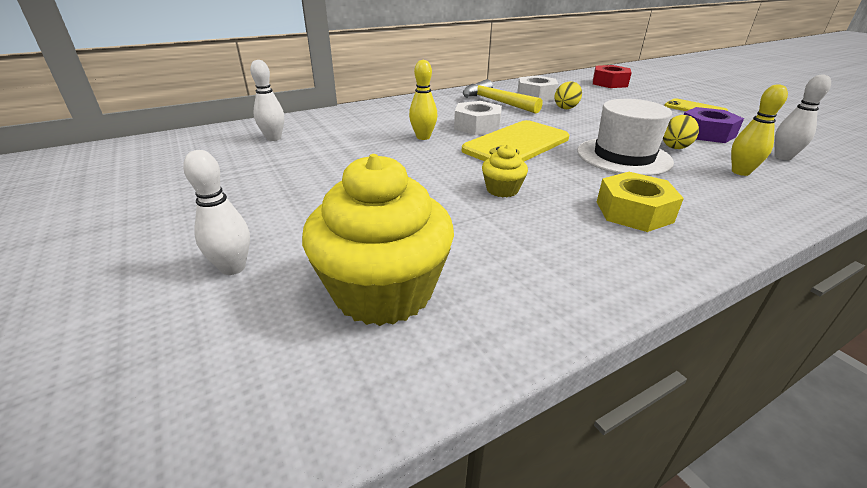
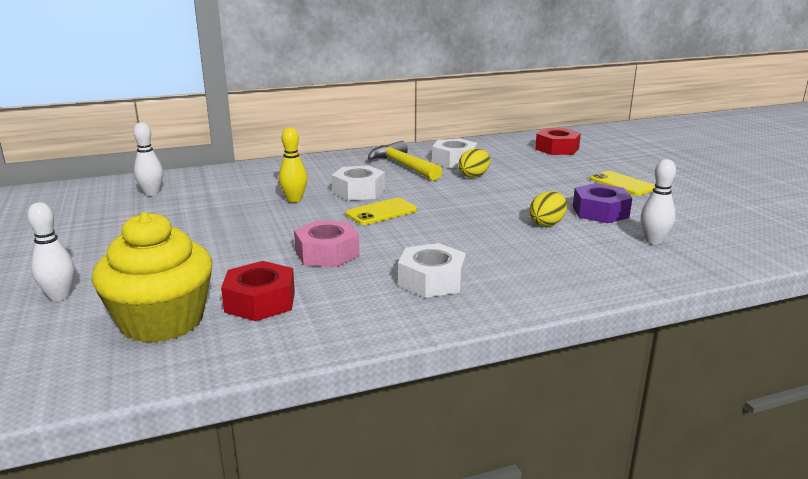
camera: 10 degrees right, 10 degrees down
(479, 252) = (260, 301): none -> red nut
(502, 190) = (327, 253): yellow cupcake -> pink nut
(516, 144) = (381, 212): yellow phone -> yellow phone, size x0.59
(623, 156) = (479, 230): white hat -> none
(633, 212) = (431, 280): yellow nut -> white nut
(740, 172) = (585, 253): yellow bowling pin -> none

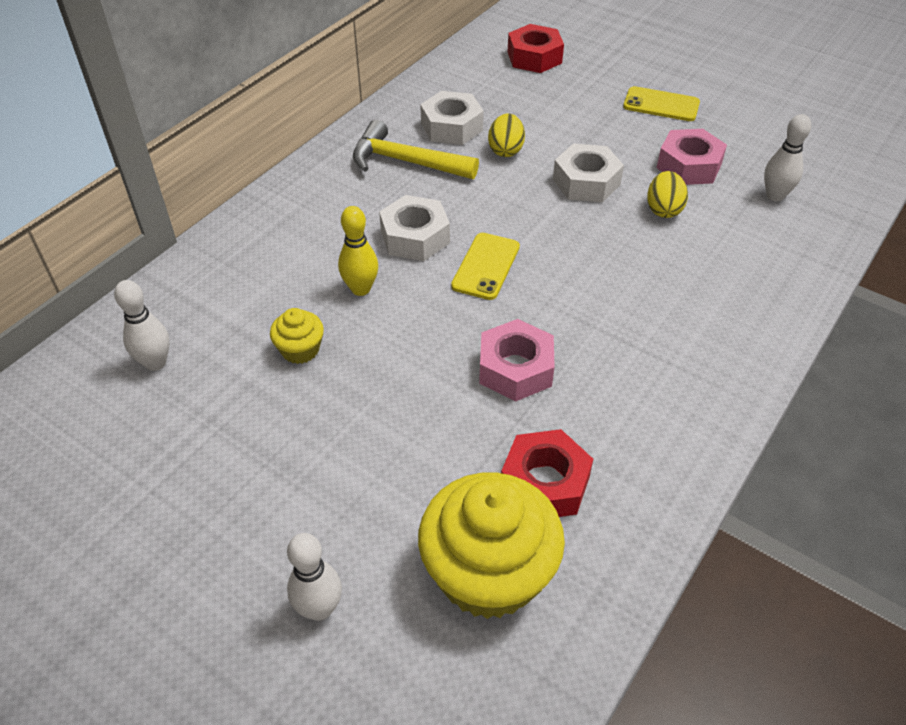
camera: 35 degrees left, 25 degrees up
(224, 210) = (300, 350): none -> yellow cupcake
(431, 280) = (660, 358): white nut -> white nut (586, 182)
(600, 212) = (689, 166): purple nut -> pink nut

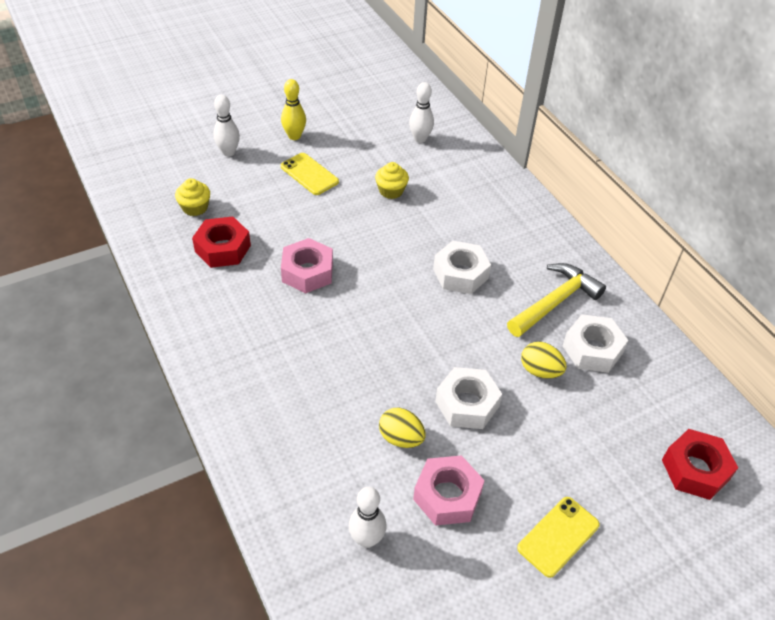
camera: 115 degrees right, 0 degrees up
(360, 289) = (425, 231): yellow bowling pin -> yellow bowling pin (294, 136)
(486, 266) = (406, 297): yellow phone -> yellow phone (309, 174)
(488, 573) = (195, 208): yellow cupcake -> yellow cupcake, size x0.47

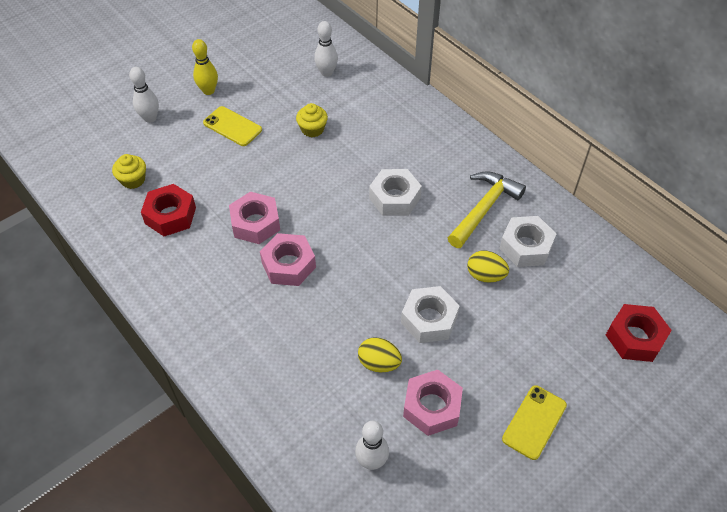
camera: 10 degrees left, 5 degrees up
(331, 319) = (288, 265): none -> pink nut

